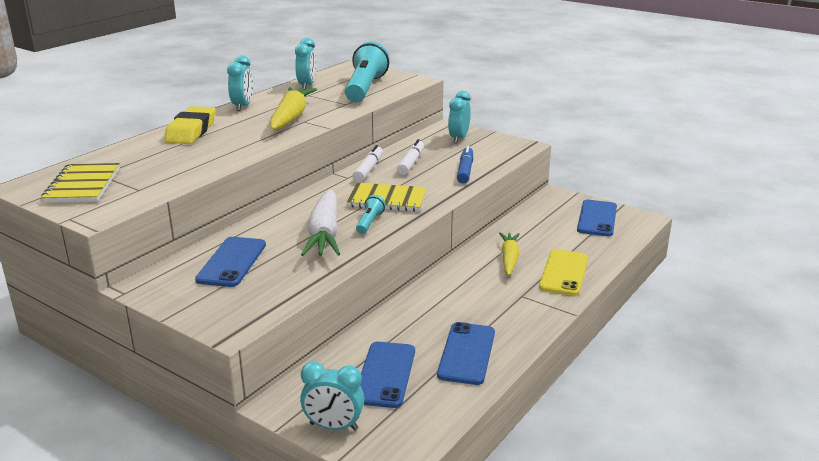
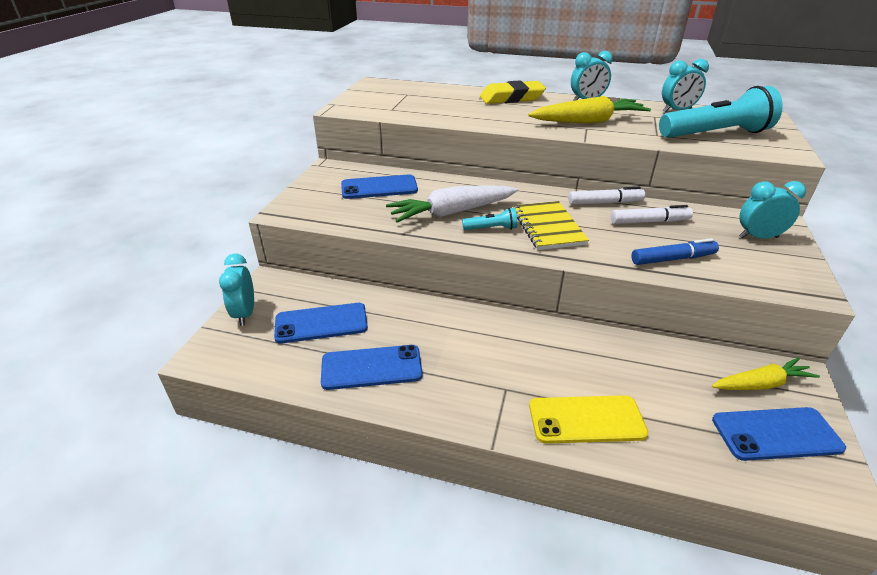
camera: 70 degrees right, 10 degrees up
(83, 185) = (386, 94): yellow notebook -> none
(509, 259) = (581, 363): yellow carrot -> yellow carrot (761, 384)

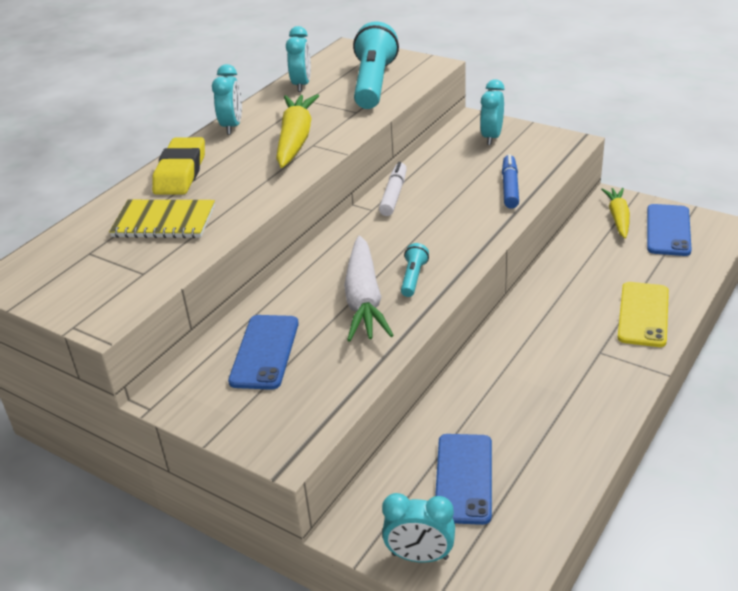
camera: 70 degrees left, 0 degrees up
(371, 367) = (551, 441): blue phone -> none
(548, 227) = (426, 241): yellow notebook -> yellow notebook (164, 222)
(649, 222) = (442, 181): white marker -> none

